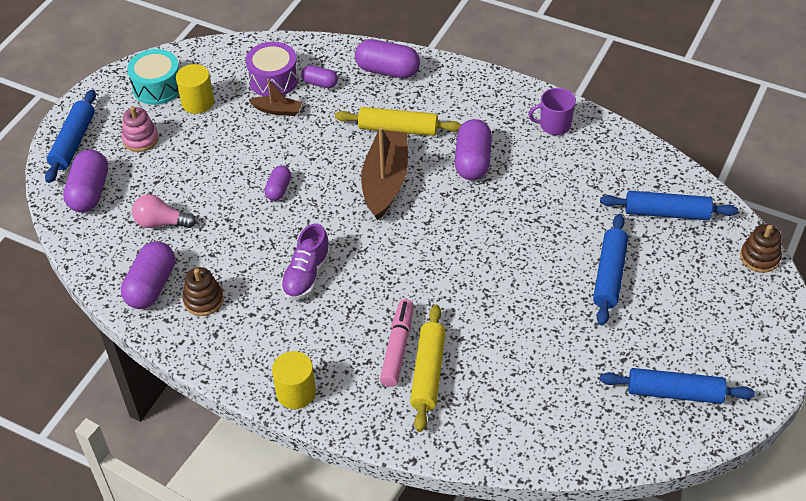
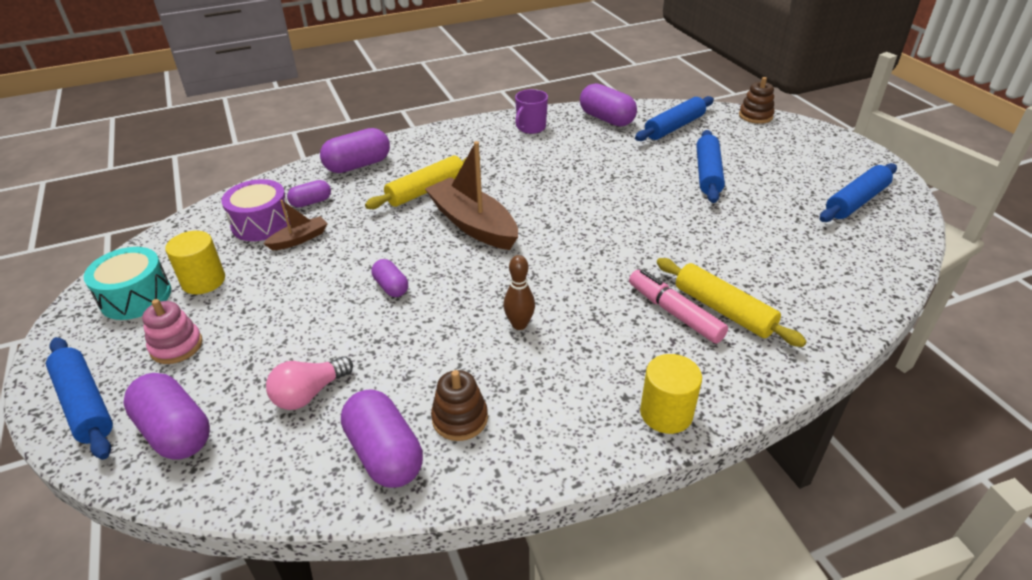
camera: 50 degrees left, 10 degrees down
(306, 275) = (519, 324): purple shoe -> brown bowling pin
(472, 161) = (514, 175): purple capsule -> purple capsule (606, 119)
(609, 275) = (708, 173): blue rolling pin -> blue rolling pin turned 45 degrees clockwise

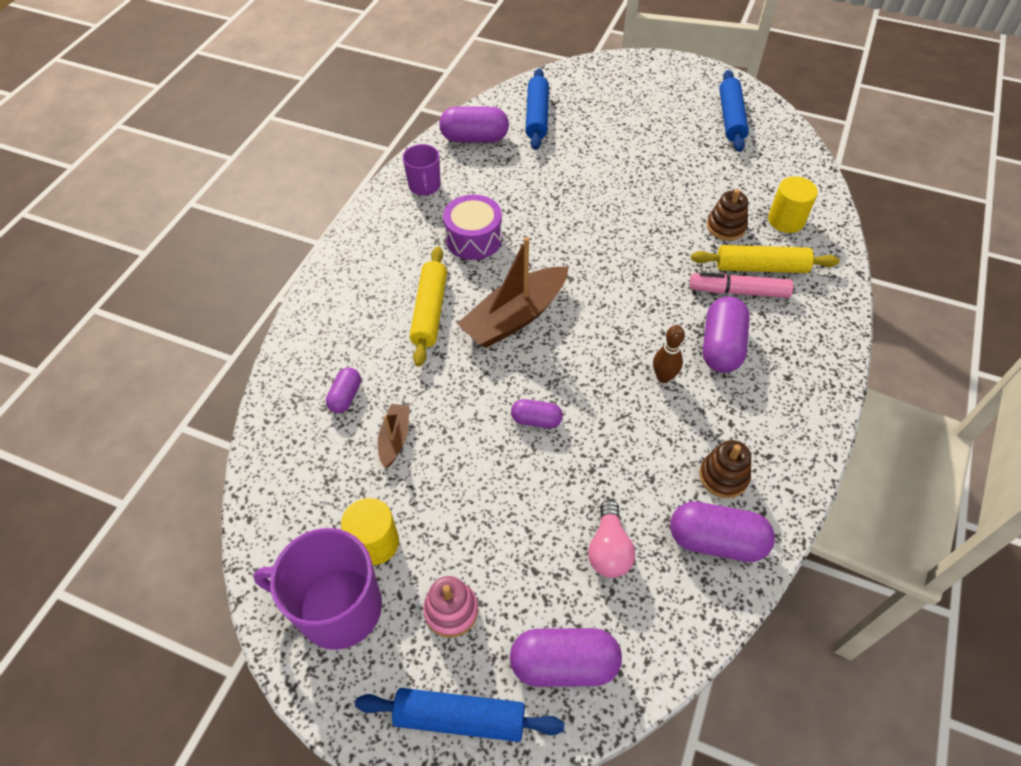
camera: 45 degrees left, 15 degrees up
(136, 297) = (338, 608): turquoise drum -> purple mug
(261, 223) = (334, 451): purple drum -> purple drum (474, 238)
(358, 165) = (328, 328): purple capsule -> purple capsule (721, 346)
(473, 224) = (515, 317): brown boat -> brown boat turned 45 degrees counterclockwise
(666, 413) = (819, 369): yellow cylinder -> yellow cylinder (786, 220)
(708, 173) = (616, 151): blue rolling pin -> none
(755, 116) = (580, 69): brown stacking toy -> brown stacking toy (726, 227)

